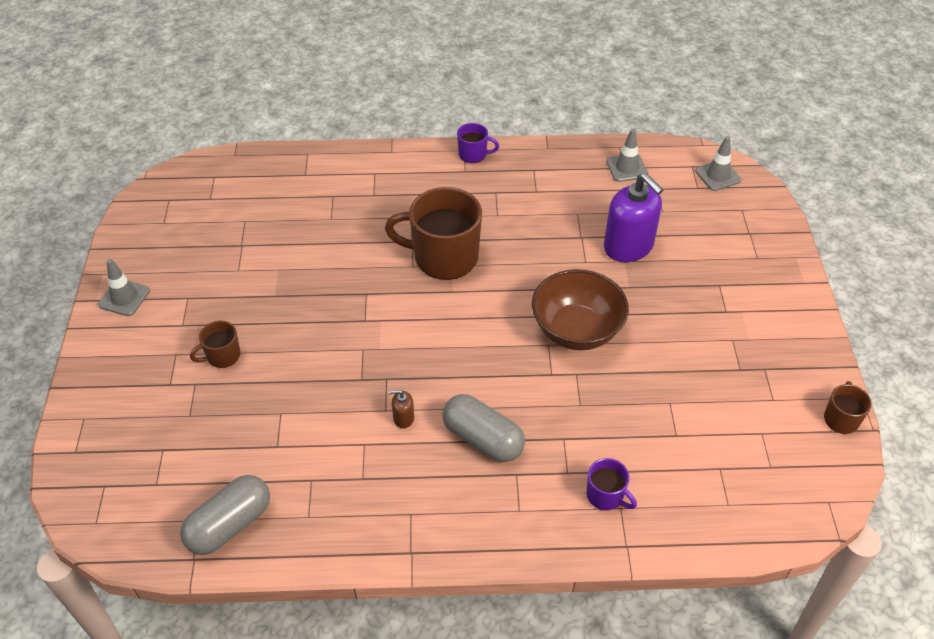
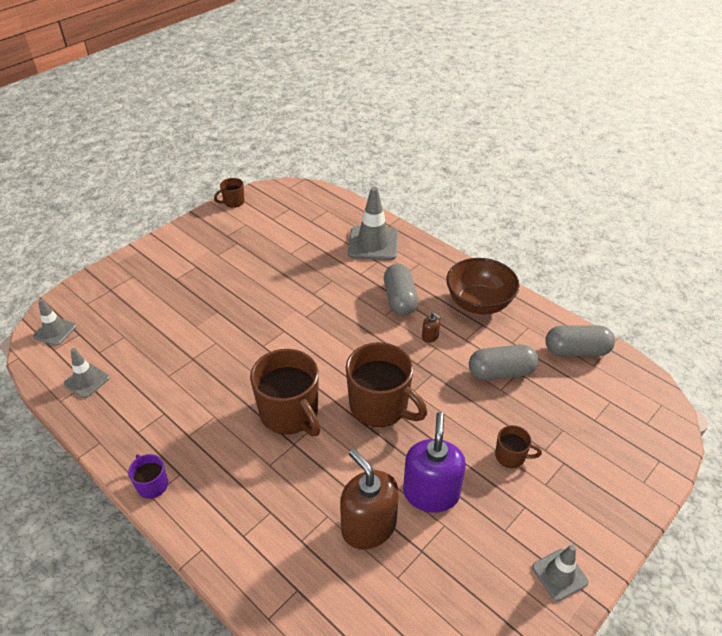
camera: 135 degrees left, 5 degrees down
(294, 232) = (368, 526): none -> brown soap dispenser
(294, 432) = (501, 372): none -> grey capsule
(377, 315) = (380, 406): none -> brown mug
(576, 331) = (281, 311): brown bowl -> brown bowl (479, 303)
(606, 496) = (373, 243): purple mug -> grey traffic cone
(628, 246) = (179, 332): purple soap dispenser -> purple soap dispenser (431, 493)

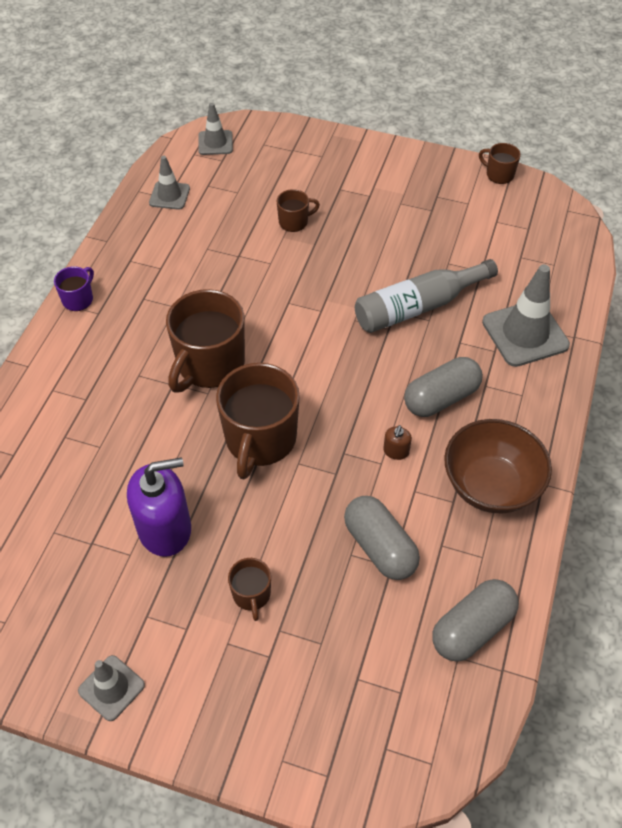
camera: 65 degrees right, 10 degrees up
(186, 314) = (294, 222): none -> brown mug
(317, 281) = (418, 307): none -> grey bottle
(368, 526) = (101, 486): brown soap dispenser -> none
(576, 351) = (472, 628): grey capsule -> grey capsule turned 75 degrees clockwise

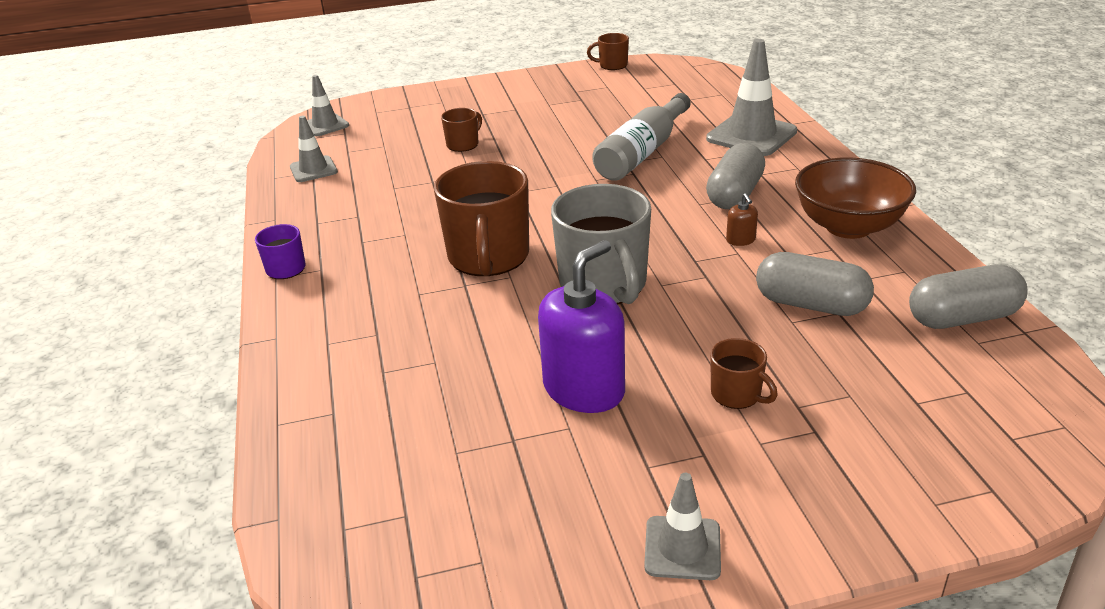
camera: 30 degrees left, 20 degrees down
(260, 440) = (604, 285): brown mug -> grey mug
(472, 628) = (962, 318): grey capsule -> grey capsule turned 60 degrees clockwise

